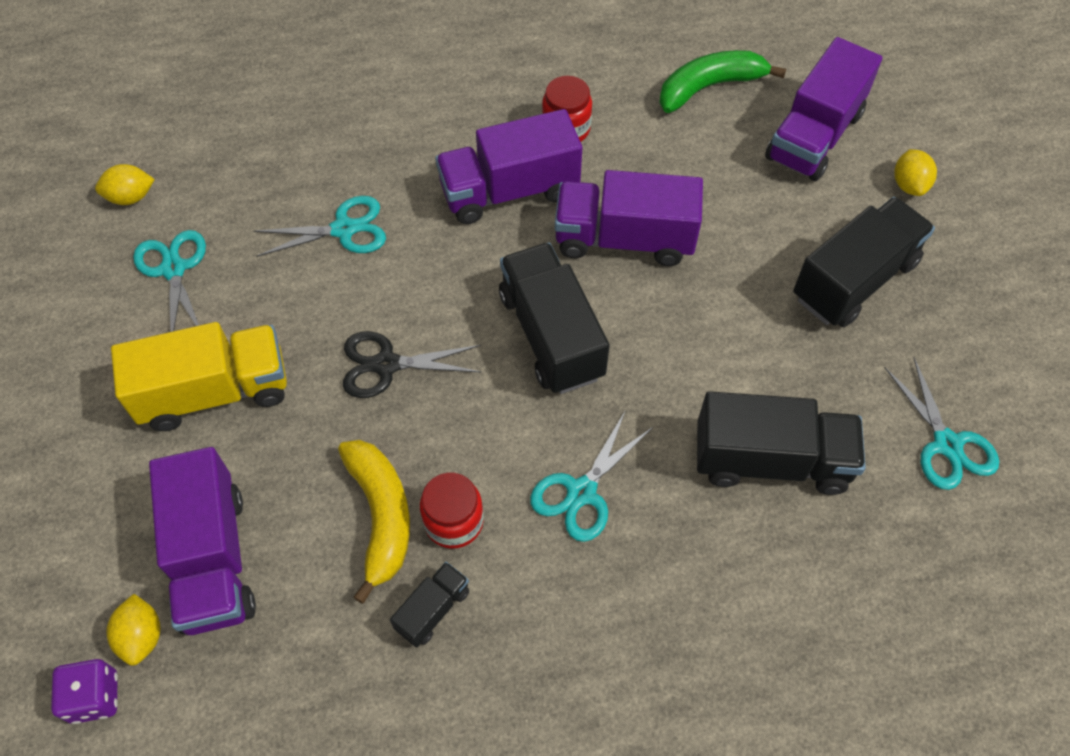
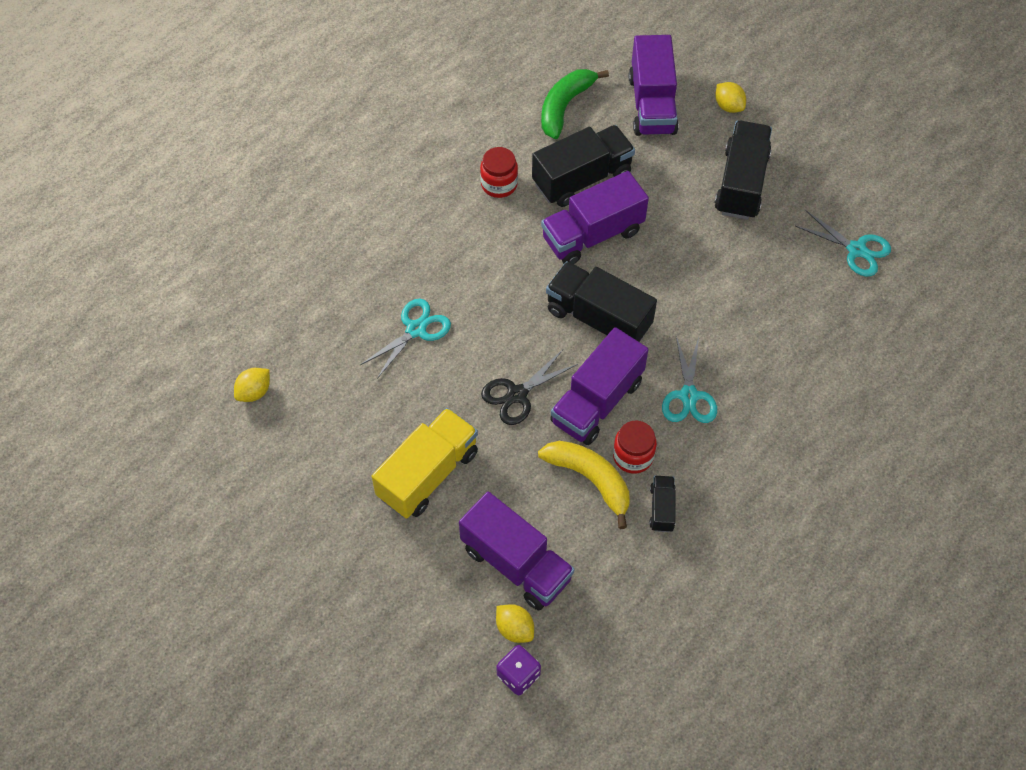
camera: 35 degrees left, 0 degrees up
(173, 269) = (329, 419): turquoise scissors -> none
(509, 191) = (498, 244): purple truck -> purple truck (597, 401)
(770, 460) = (774, 315): black truck -> black truck (582, 178)

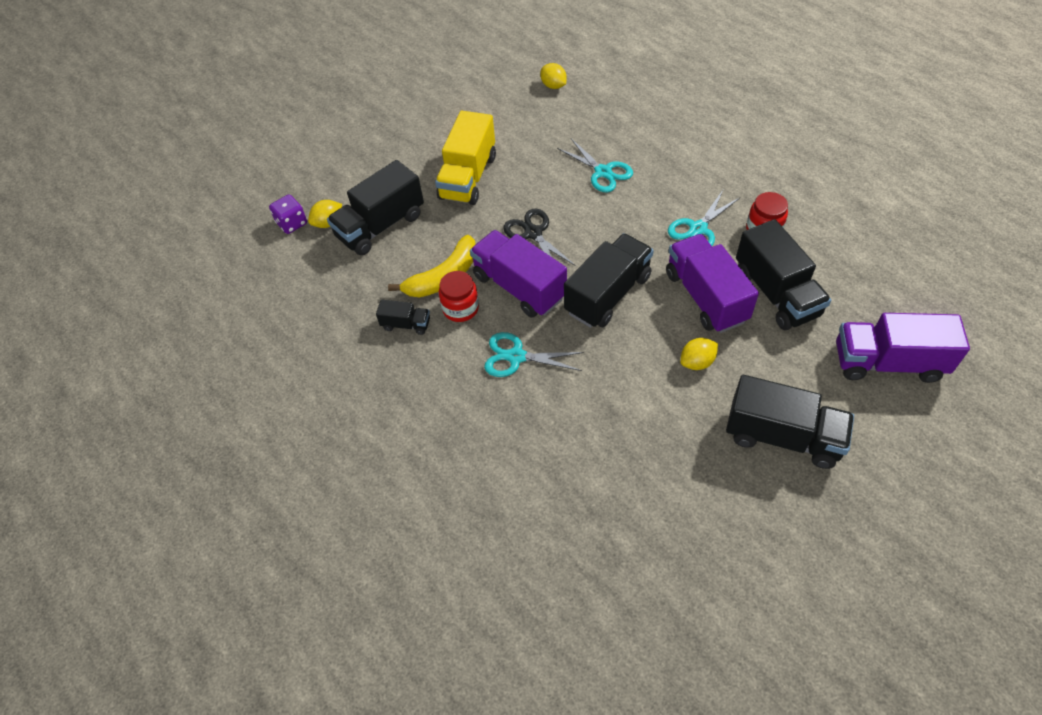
camera: 100 degrees right, 5 degrees down
(428, 474) = (468, 177): yellow truck -> yellow truck turned 60 degrees clockwise
(516, 563) = (380, 226): purple truck -> black truck
(565, 106) = (871, 286): green banana -> none
(728, 106) = (899, 438): yellow lemon -> yellow lemon (697, 362)
(856, 250) = (691, 545): turquoise scissors -> turquoise scissors (698, 229)

